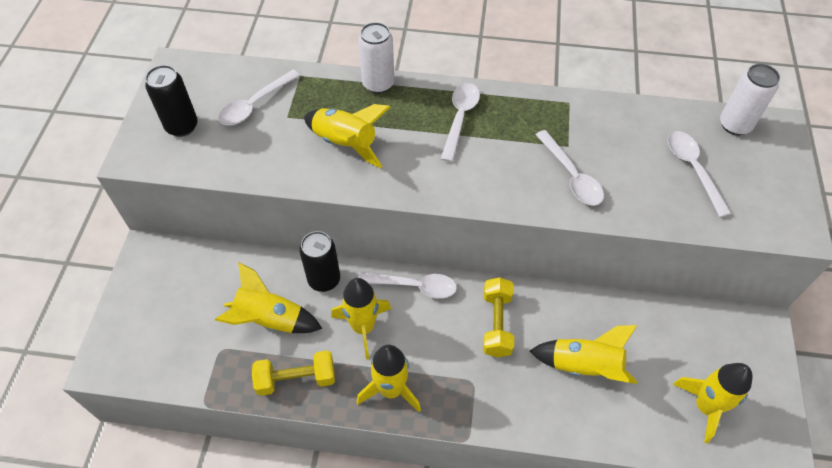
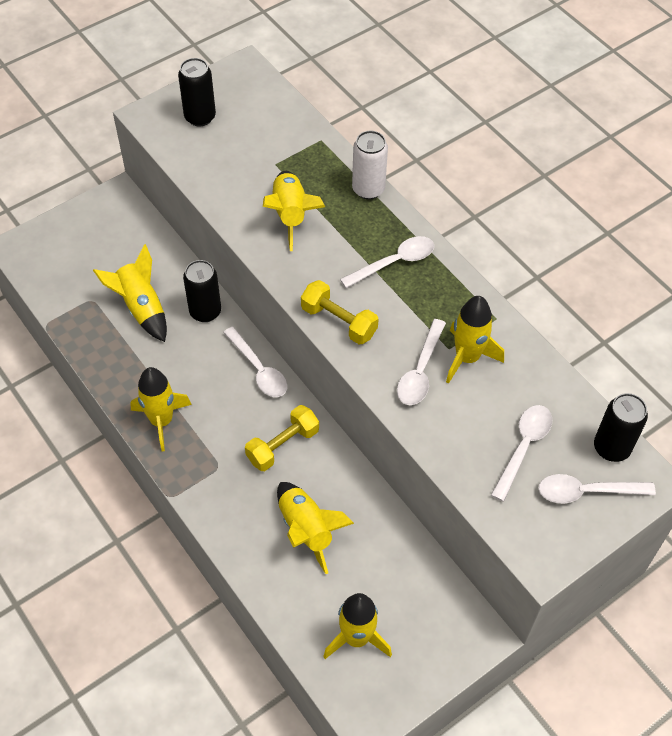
camera: 45 degrees right, 0 degrees up
(255, 104) = (264, 138): white spoon -> white spoon (586, 492)
(296, 379) = (113, 360): yellow dumbbell -> yellow dumbbell (339, 321)
(363, 327) = (192, 365): yellow rocket -> yellow rocket (467, 358)
(735, 125) = (611, 448): white can -> black can

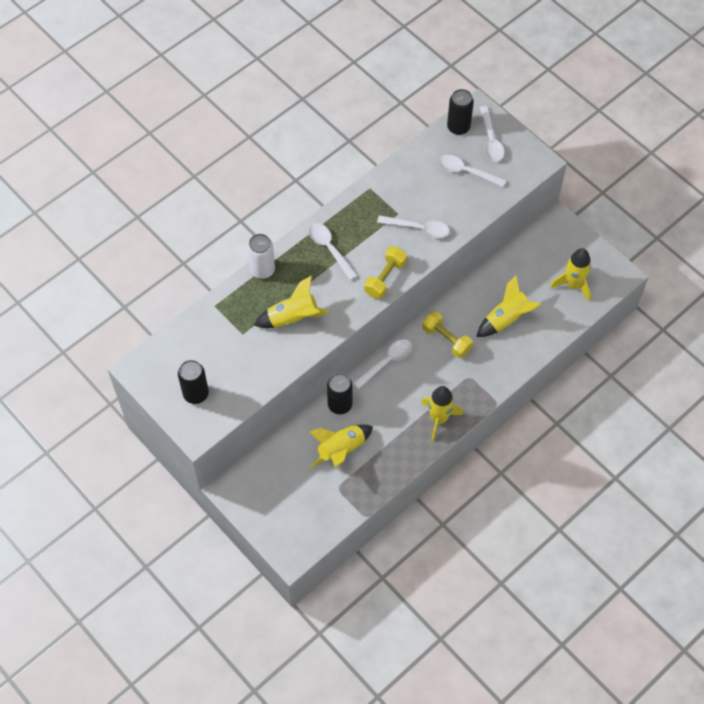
camera: 95 degrees left, 5 degrees up
(467, 358) = (404, 203): yellow rocket -> none

